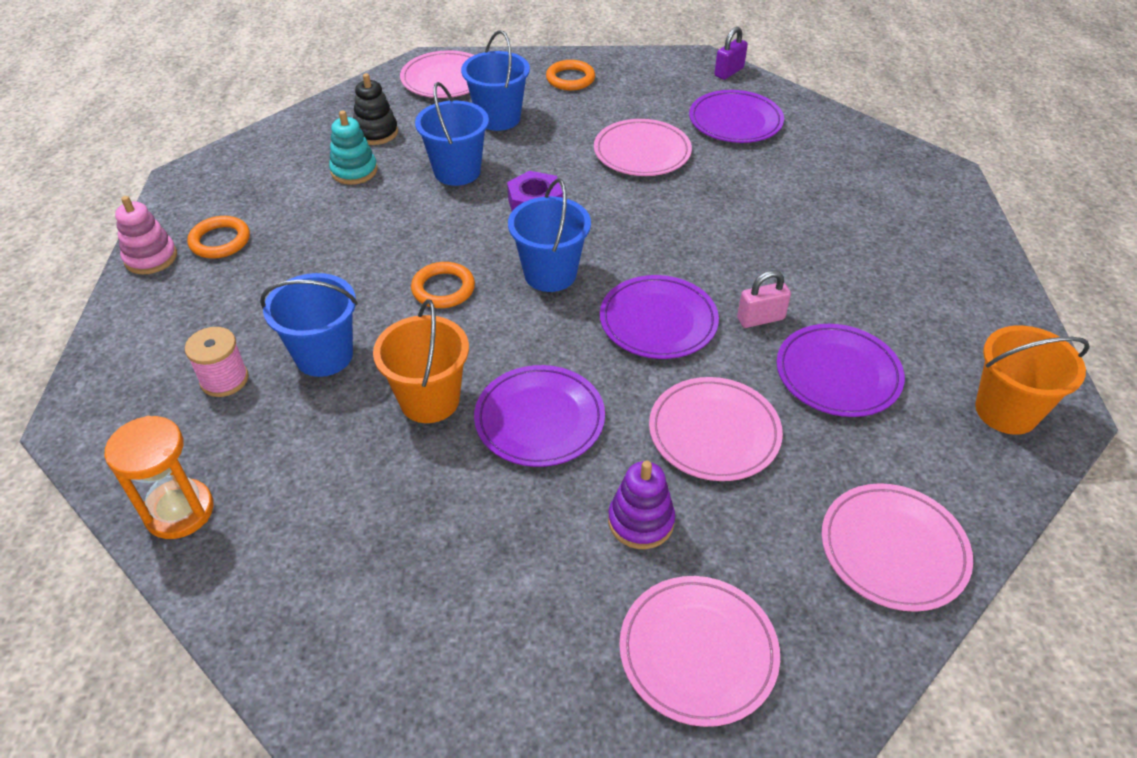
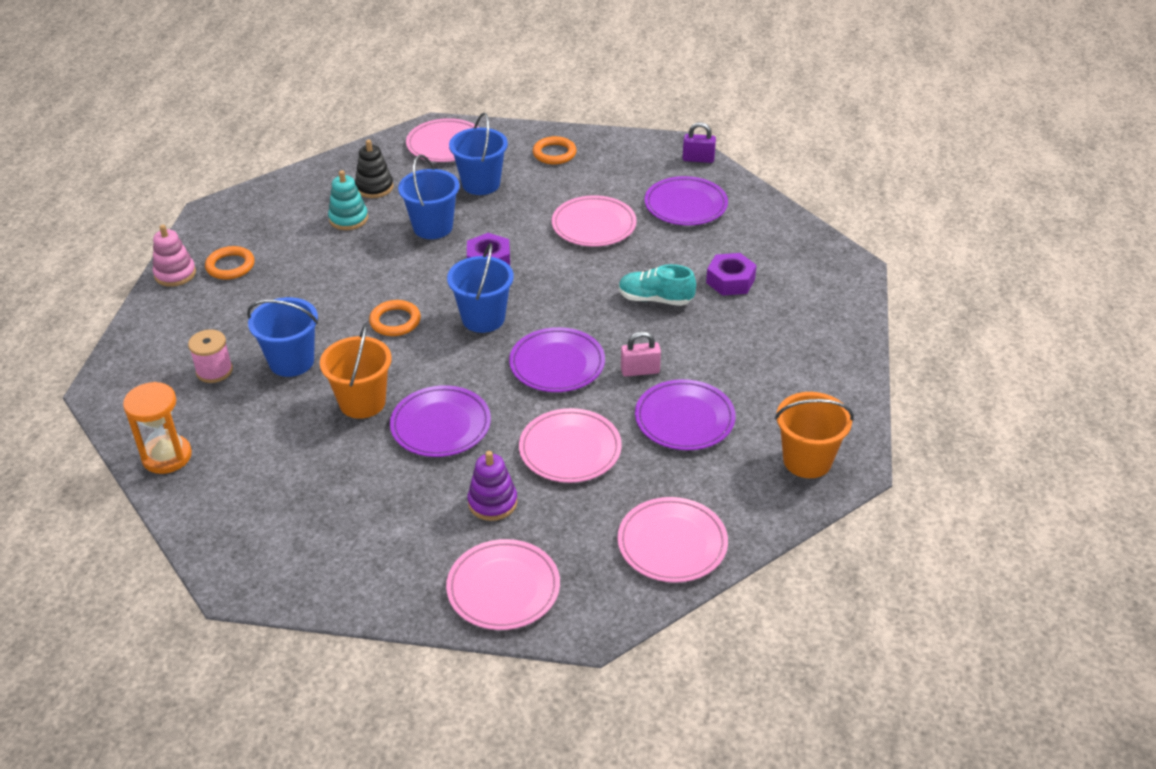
camera: 10 degrees right, 5 degrees down
(729, 72) = (698, 159): purple padlock -> purple padlock turned 45 degrees clockwise
(744, 230) = (655, 299): none -> turquoise shoe
(819, 200) = (730, 281): none -> purple nut

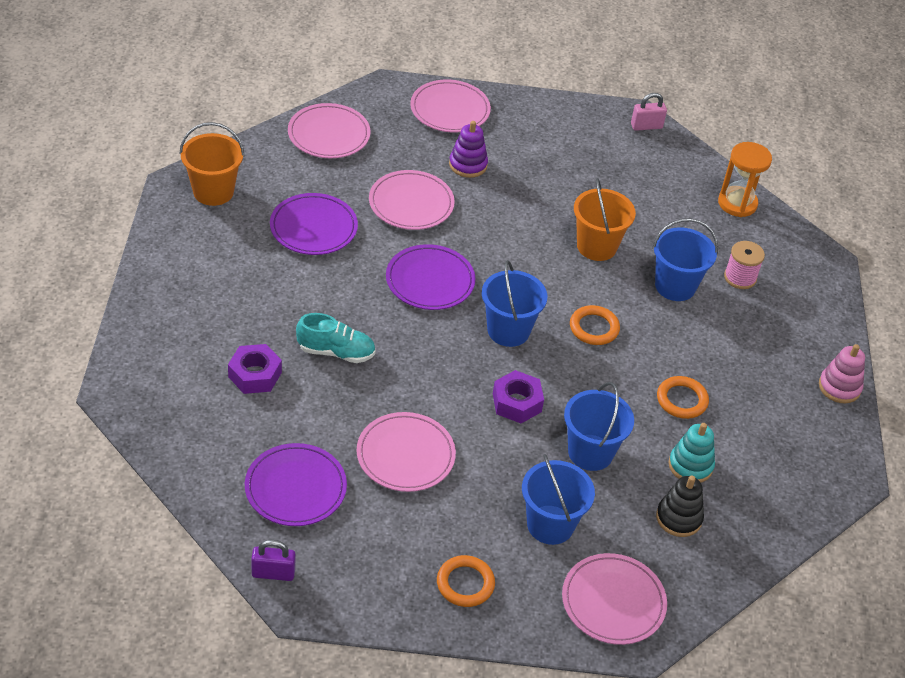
camera: 170 degrees right, 5 degrees up
(230, 266) = (788, 397): orange ring -> orange ring (682, 400)
(441, 425) = (523, 225): purple plate -> none
(640, 371) = (352, 273): pink padlock -> pink padlock (646, 126)

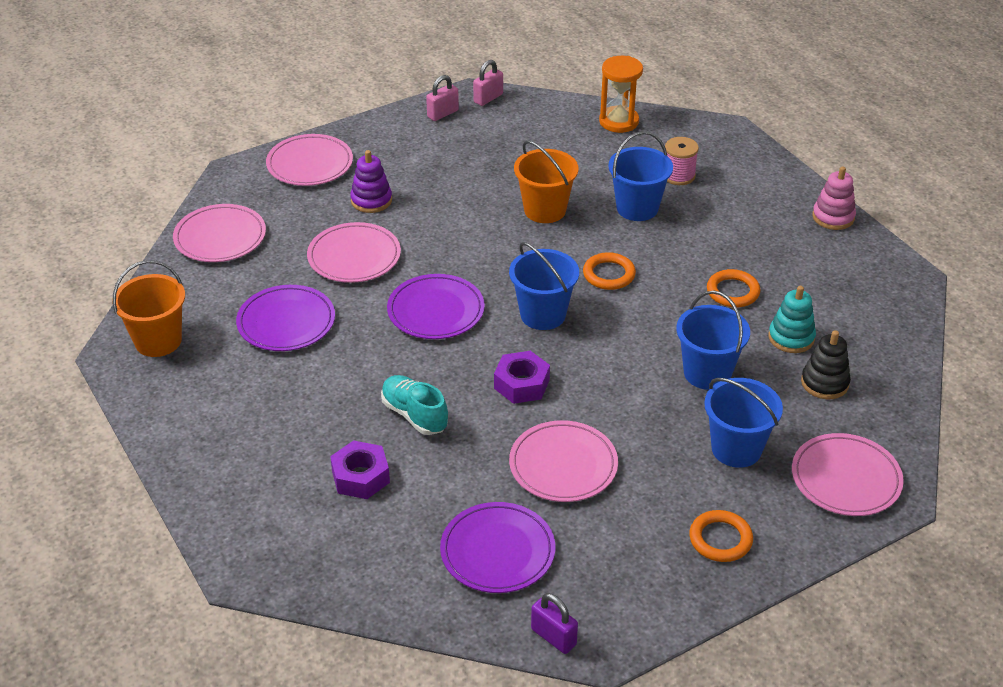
camera: 30 degrees left, 5 degrees down
(273, 573) = (553, 637): purple padlock -> purple padlock turned 75 degrees clockwise
(336, 352) = (414, 415): turquoise shoe -> turquoise shoe turned 105 degrees counterclockwise
(517, 402) = (609, 368): purple nut -> purple nut (521, 384)
(595, 121) = (443, 114): none -> pink padlock

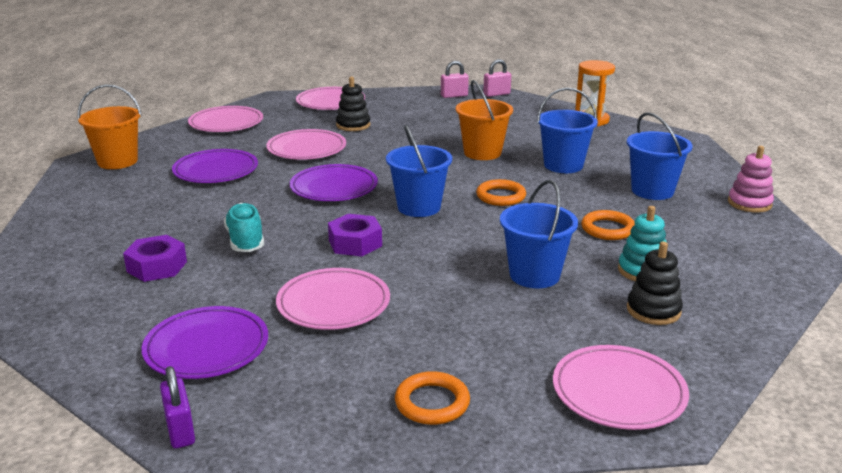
camera: 25 degrees right, 15 degrees down
(371, 200) = (353, 125): purple stacking toy -> black stacking toy
(678, 176) = (617, 155): pink spool -> none
(736, 449) = (515, 336): blue bucket -> blue bucket (652, 191)

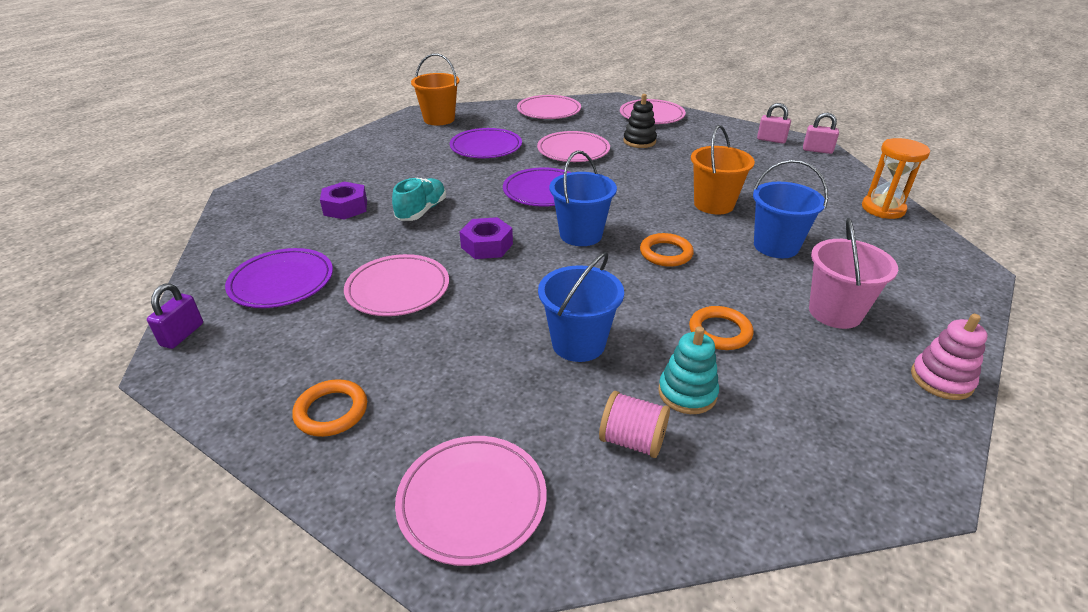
camera: 40 degrees right, 10 degrees up
(652, 191) = (835, 312): blue bucket -> pink bucket
(653, 310) = (632, 441): black stacking toy -> pink spool

